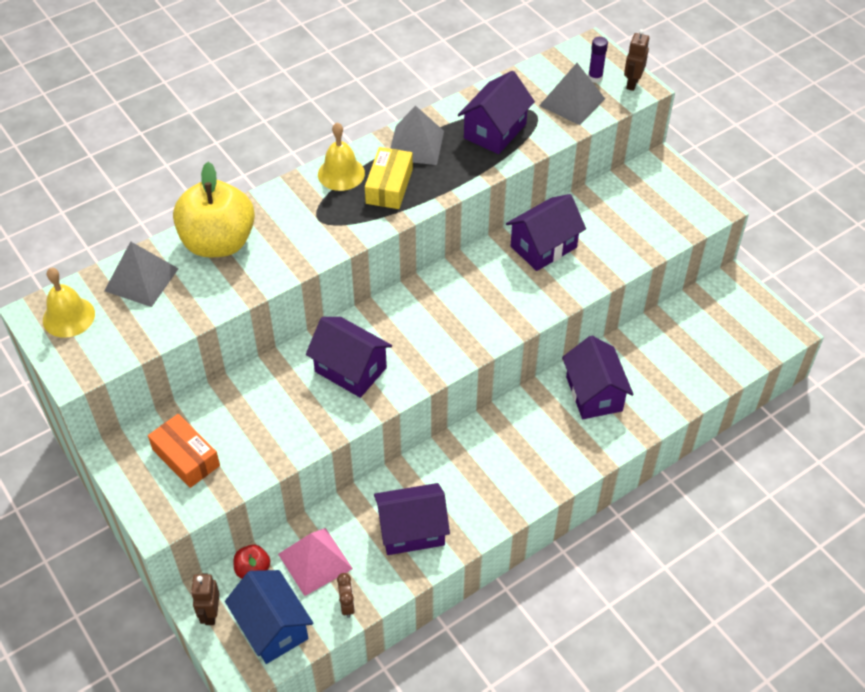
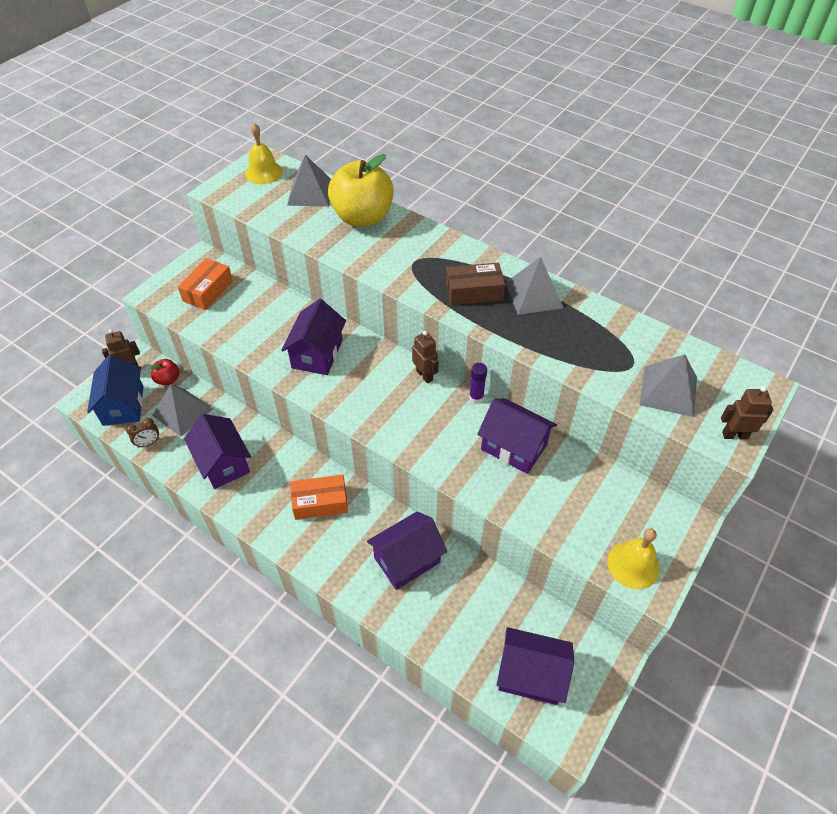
camera: 70 degrees right, 0 degrees up
(272, 627) = (123, 405): blue house -> blue house turned 45 degrees counterclockwise
(315, 561) = (182, 412): pink pyramid -> grey pyramid
(341, 173) = (472, 260): yellow bell -> yellow bell (633, 565)
(389, 186) = (474, 292): yellow box -> brown box
(425, 286) = (425, 375): none -> brown robot
(495, 131) = (586, 343): purple house -> purple house (530, 674)
(501, 449) = (320, 502): none -> orange box
(595, 78) = (719, 401): purple glue stick -> purple glue stick (476, 397)

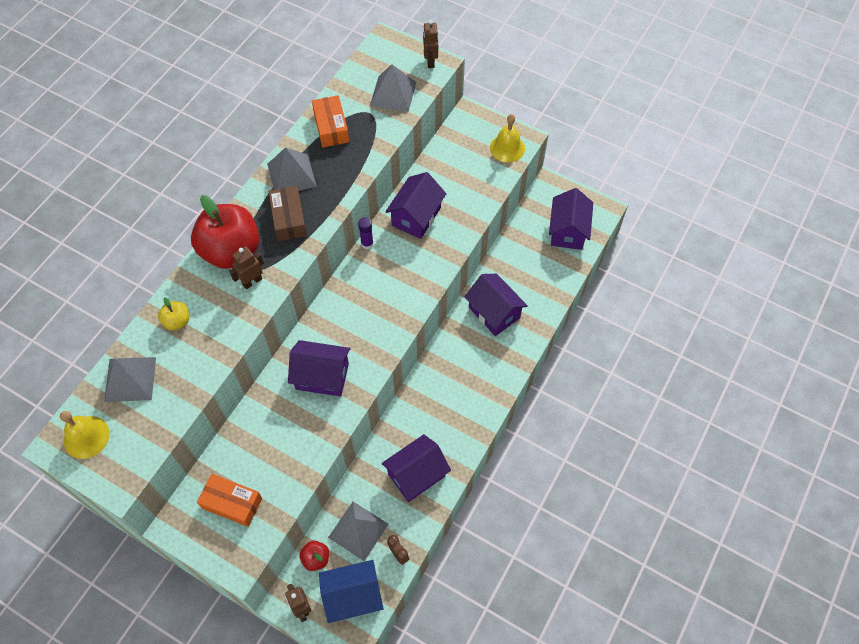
camera: 95 degrees left, 10 degrees up
(320, 502) = (449, 383): orange box -> orange box (331, 127)
(362, 217) = (177, 321): yellow apple -> yellow apple, size x0.44
(425, 375) = (344, 284): brown robot -> brown robot (252, 281)
(437, 250) = (231, 251): none -> red apple

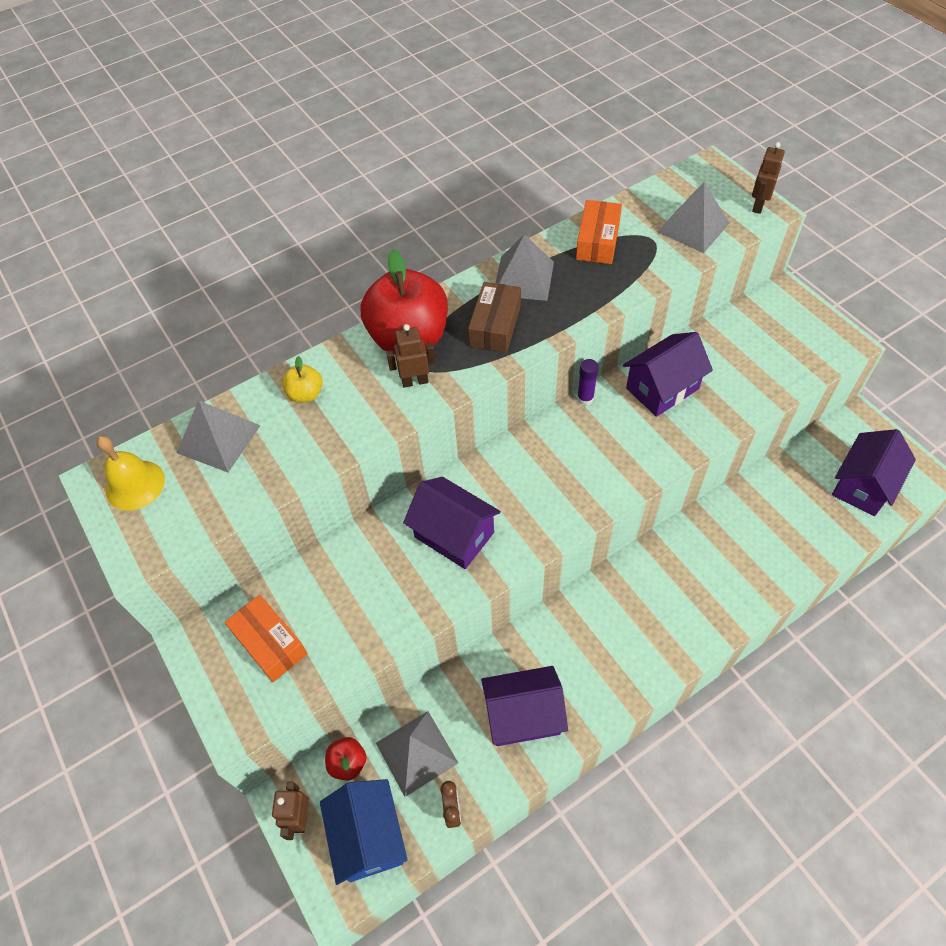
camera: 30 degrees right, 5 degrees down
(353, 596) = (368, 837): blue house -> blue house turned 60 degrees clockwise
(494, 312) = (717, 550): purple house -> none
(507, 148) = (820, 347): yellow bell -> none

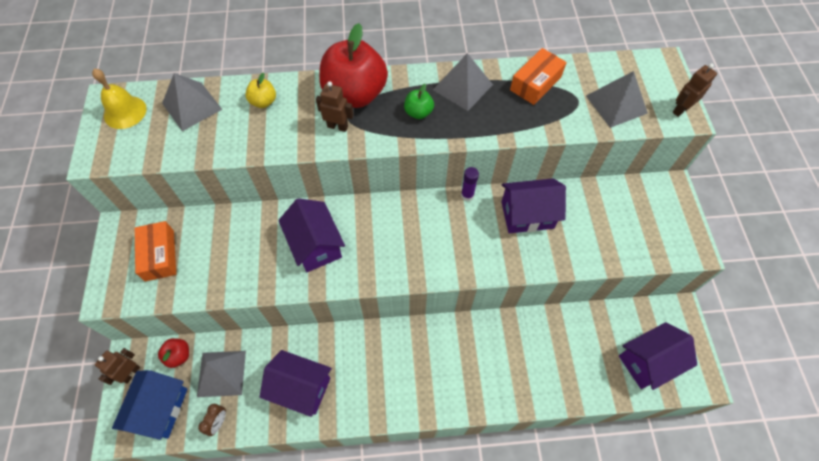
camera: 25 degrees right, 5 degrees up
(495, 326) = (418, 112): brown box -> green apple

